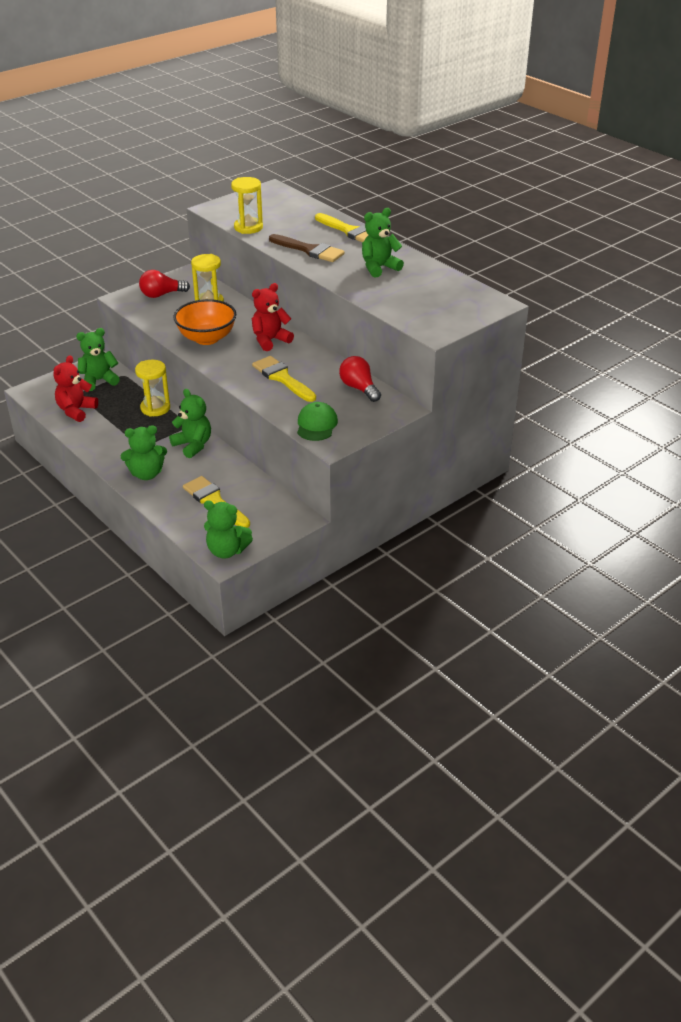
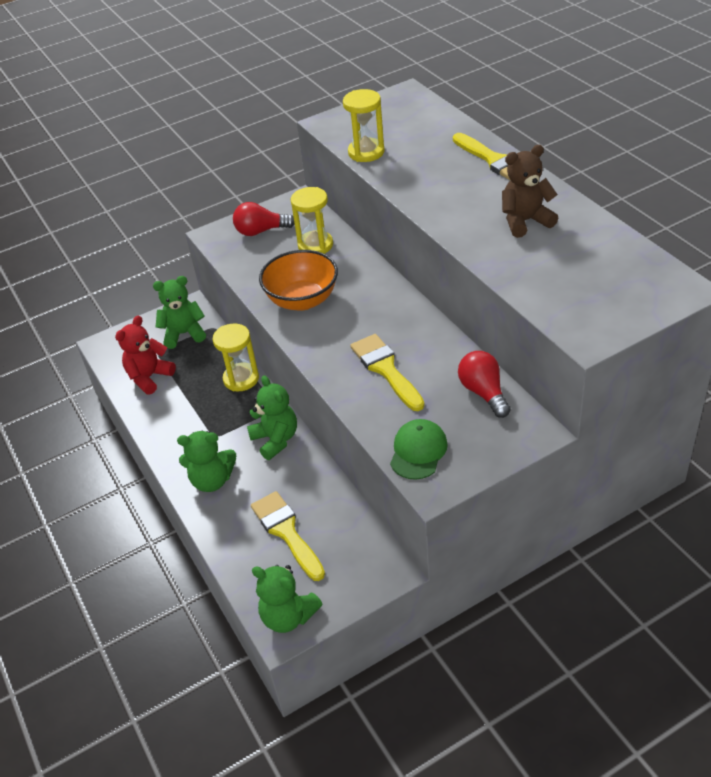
camera: 15 degrees right, 5 degrees up
(270, 340) = (380, 307): red teddy bear -> none
(309, 250) = (437, 190): brown brush -> none
(379, 268) = (525, 221): green teddy bear -> brown teddy bear

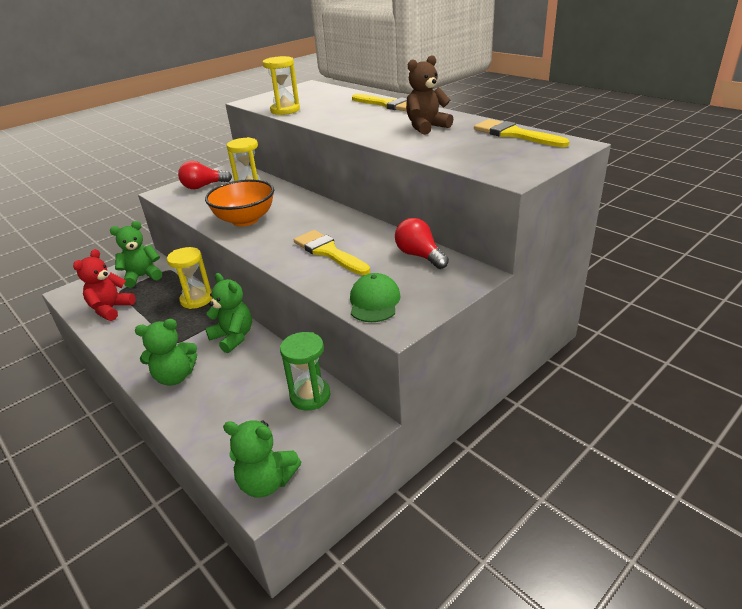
camera: 15 degrees left, 10 degrees down
(286, 532) = (254, 407): yellow brush -> yellow brush (514, 134)
(344, 529) = (310, 396): none -> green hourglass

